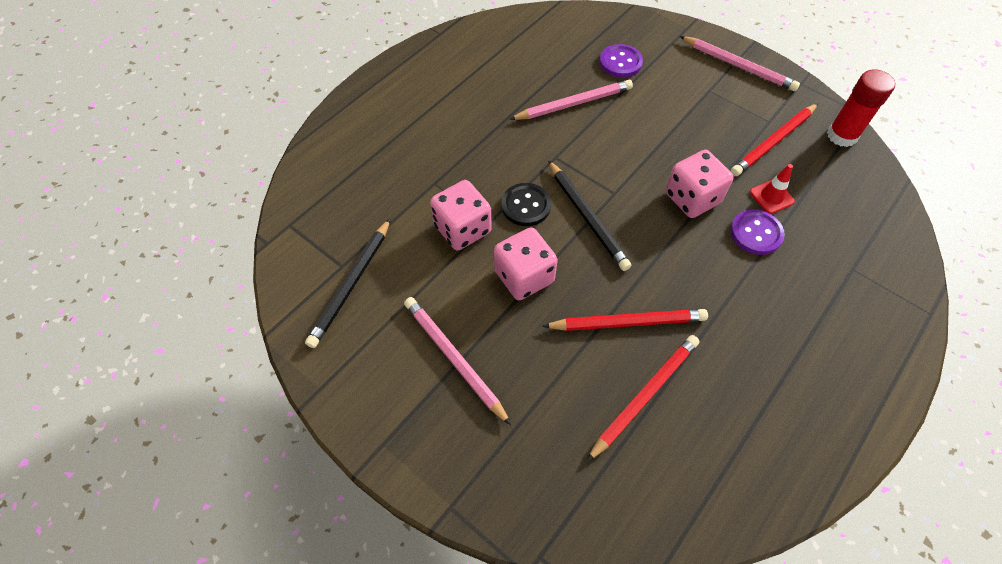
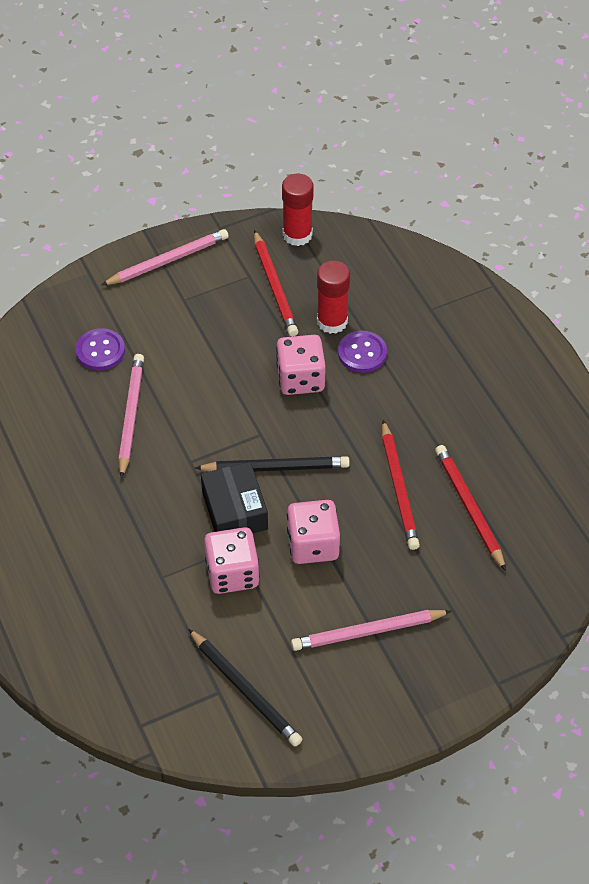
camera: 65 degrees left, 5 degrees down
(526, 206) = (235, 510): black button -> black box
(627, 322) = (399, 488): red pencil -> red pencil turned 150 degrees clockwise
(771, 197) = (332, 321): red traffic cone -> red glue stick

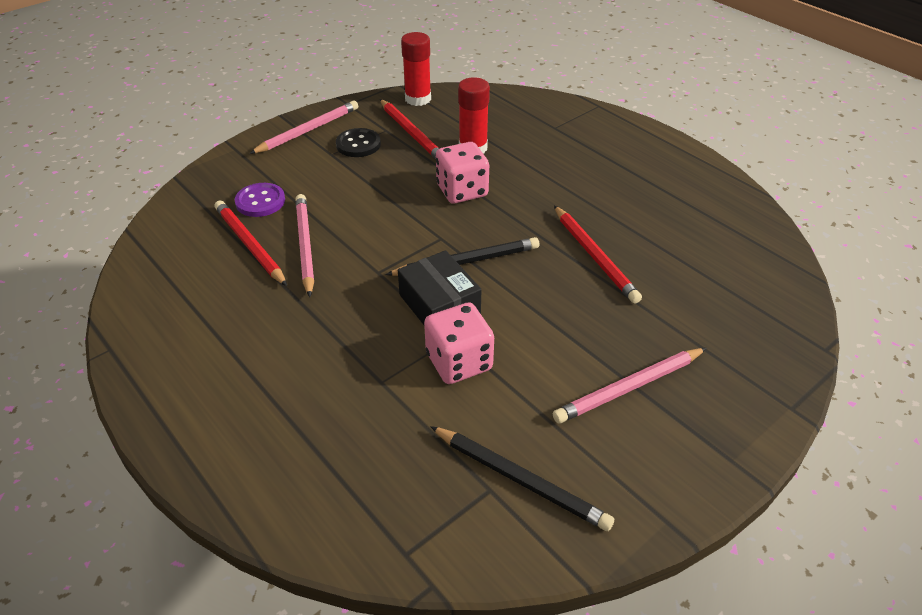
camera: 15 degrees left, 10 degrees down
(215, 292) = (358, 144): none -> black button
(313, 545) = (533, 319): pink dice -> none
(362, 353) = (510, 164): purple button -> none
(469, 508) = (669, 259): red pencil -> red pencil (250, 245)

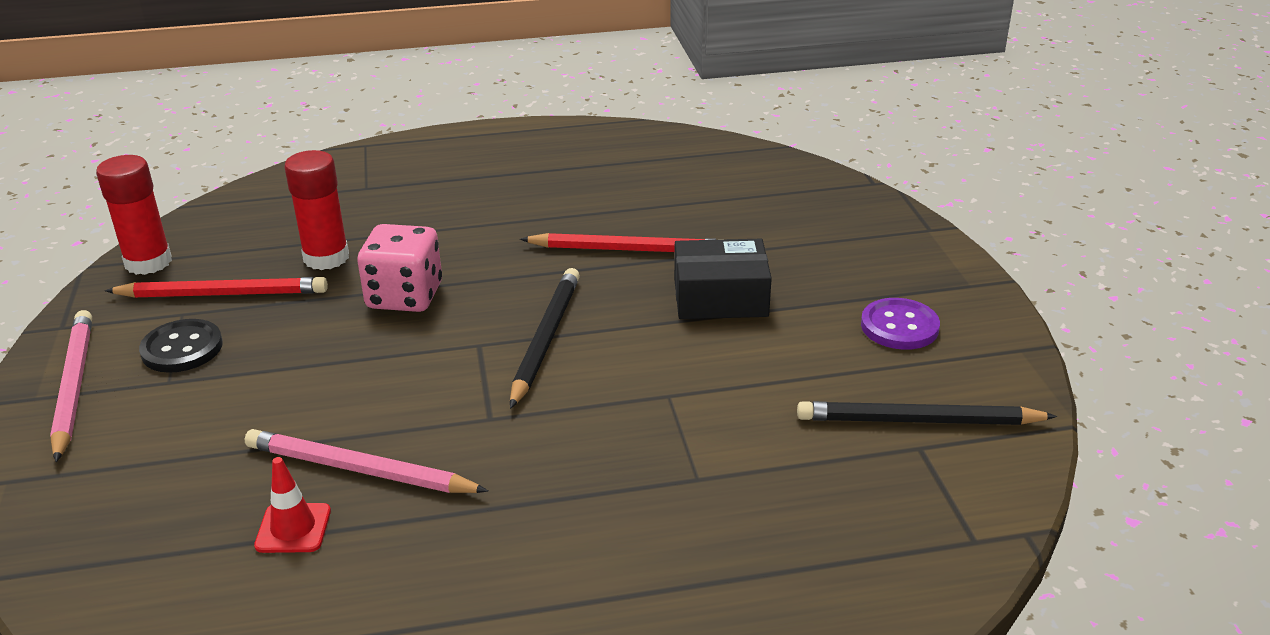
camera: 60 degrees left, 10 degrees down
(250, 245) = (293, 528): red pencil -> red traffic cone
(260, 201) = (195, 488): purple button -> purple button (899, 326)
(439, 304) = (602, 386): black box -> black box (720, 297)
(459, 362) = (714, 404): pink dice -> none
(520, 479) = (919, 421): black pencil -> black pencil turned 150 degrees counterclockwise
(629, 387) = (841, 304): pink pencil -> none

